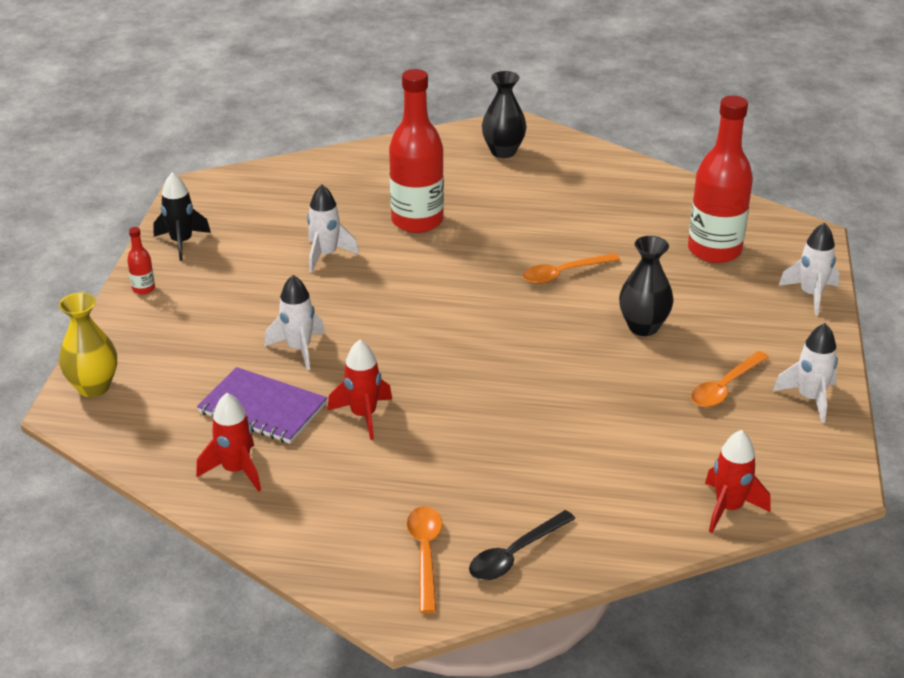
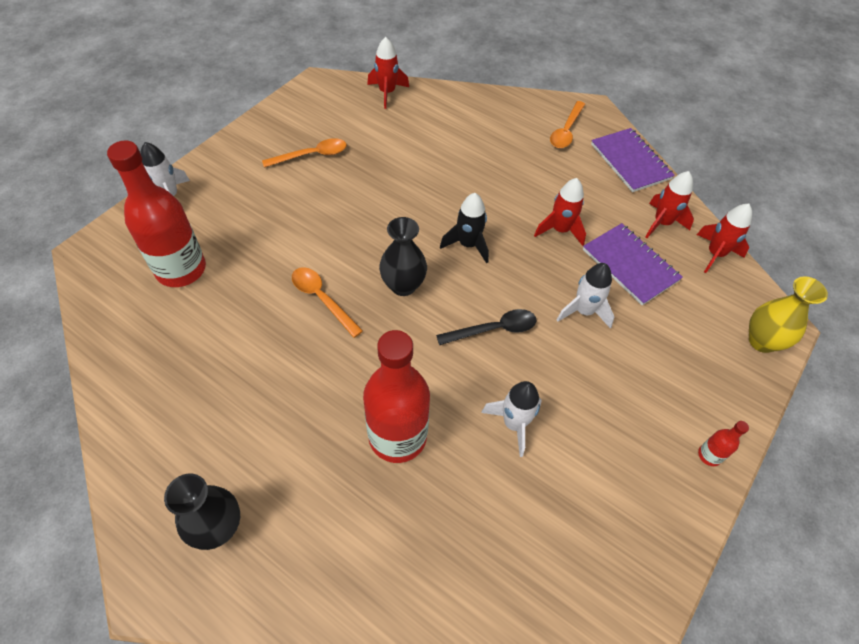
camera: 155 degrees left, 20 degrees up
(157, 457) = (715, 254): none -> red rocket
(182, 242) = (658, 521): black rocket -> black rocket (468, 245)
(306, 542) = (630, 161): none -> purple notebook
(515, 554) = (518, 113): black spoon -> black spoon (493, 329)
(564, 274) = (322, 299): orange spoon -> orange spoon turned 135 degrees counterclockwise
(643, 327) = (314, 221): black vase -> black vase (403, 285)
(810, 398) = (271, 128): white rocket -> none

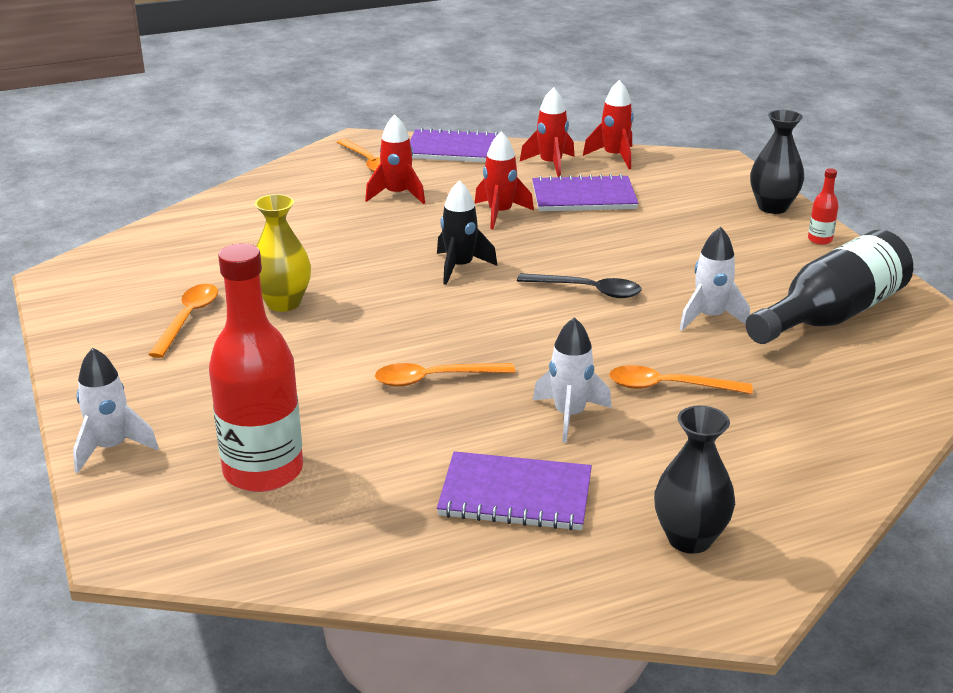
camera: 55 degrees left, 25 degrees down
(218, 403) = (515, 495): none -> purple notebook
(387, 93) = (153, 238): red rocket -> red rocket (397, 195)
(397, 436) = (669, 387): red bottle -> orange spoon
(403, 285) = (473, 322): black vase -> black vase (772, 207)
(493, 329) = (587, 290): black spoon -> black spoon turned 90 degrees clockwise
(584, 311) = (614, 238): white rocket -> white rocket (569, 415)
(584, 511) = (831, 315): none -> black bottle
(762, 341) = (727, 175): yellow vase -> yellow vase (283, 303)

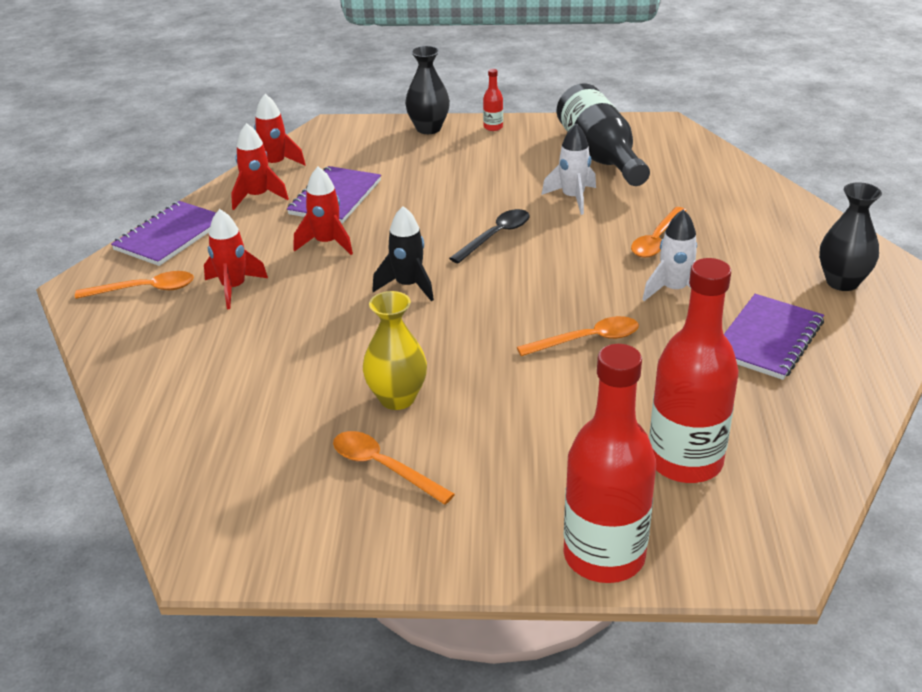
camera: 65 degrees left, 5 degrees up
(111, 448) = (604, 556): white rocket -> red bottle
(434, 379) = (587, 340): orange spoon -> orange spoon turned 120 degrees counterclockwise

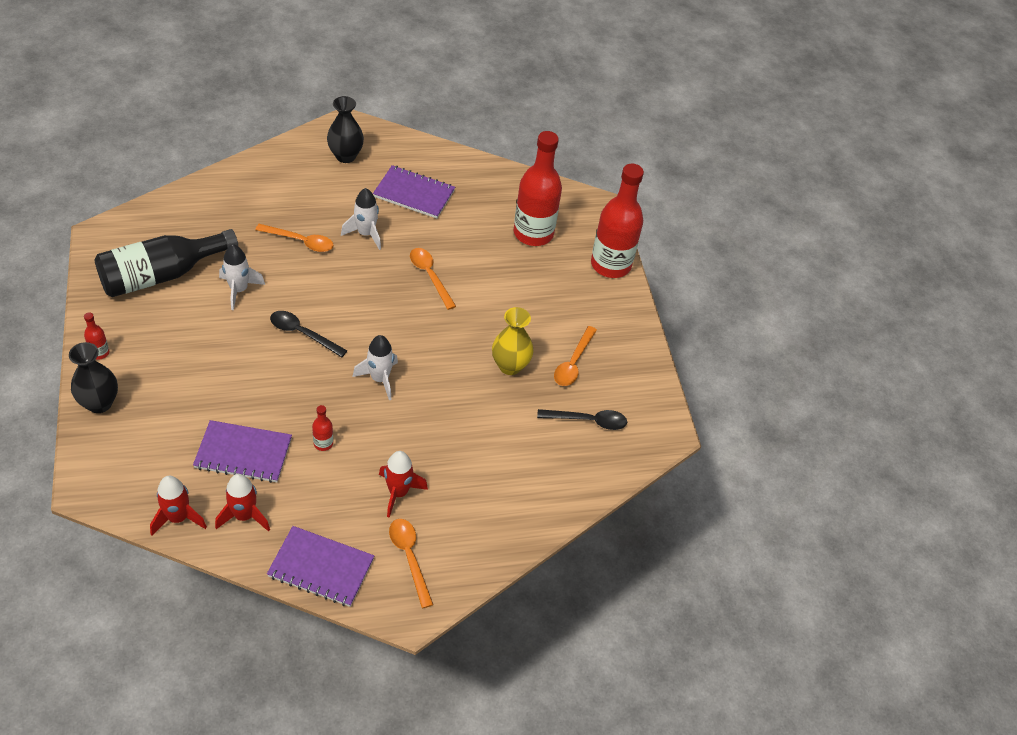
camera: 110 degrees left, 15 degrees up
(266, 466) = (588, 421): none -> black spoon
(326, 243) = (323, 443): red rocket -> red bottle
(408, 286) = (380, 379): black rocket -> white rocket

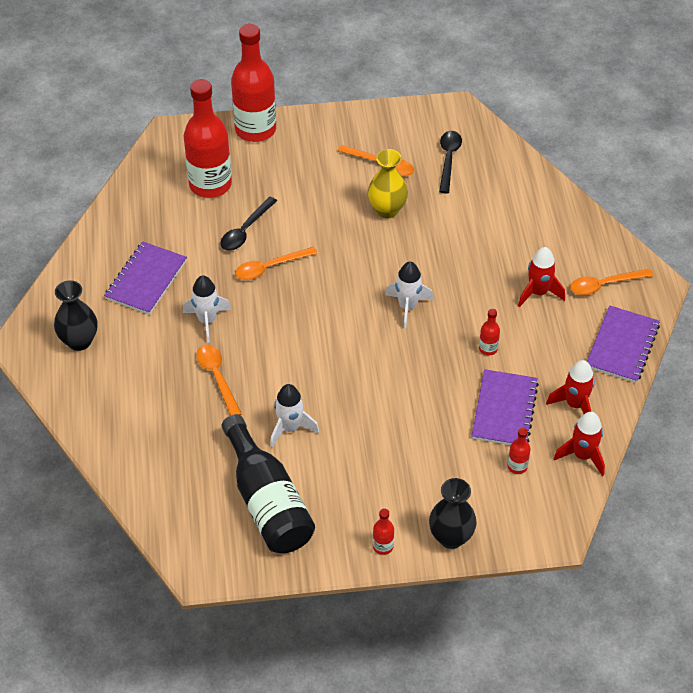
camera: 80 degrees left, 0 degrees up
(173, 460) = (517, 466): none -> red bottle
(300, 241) = (217, 378): orange spoon -> orange spoon turned 45 degrees counterclockwise
(302, 333) = (351, 370): black spoon -> black spoon (245, 230)

